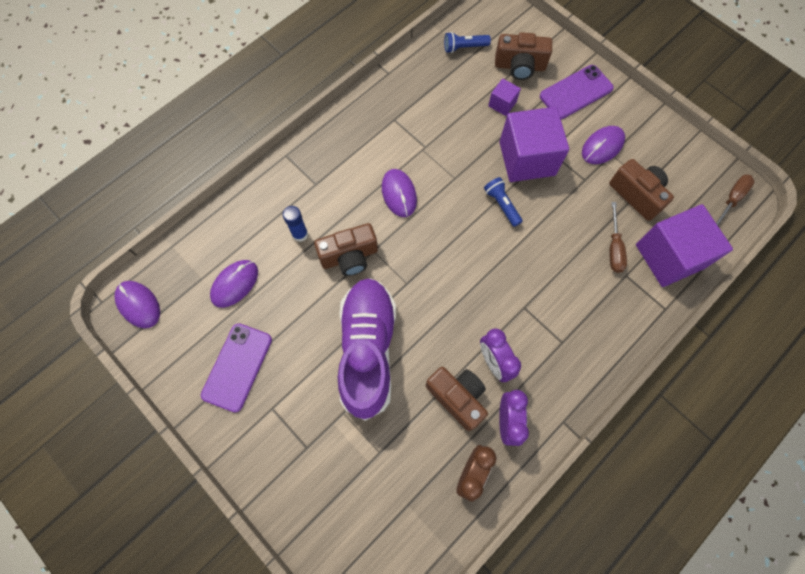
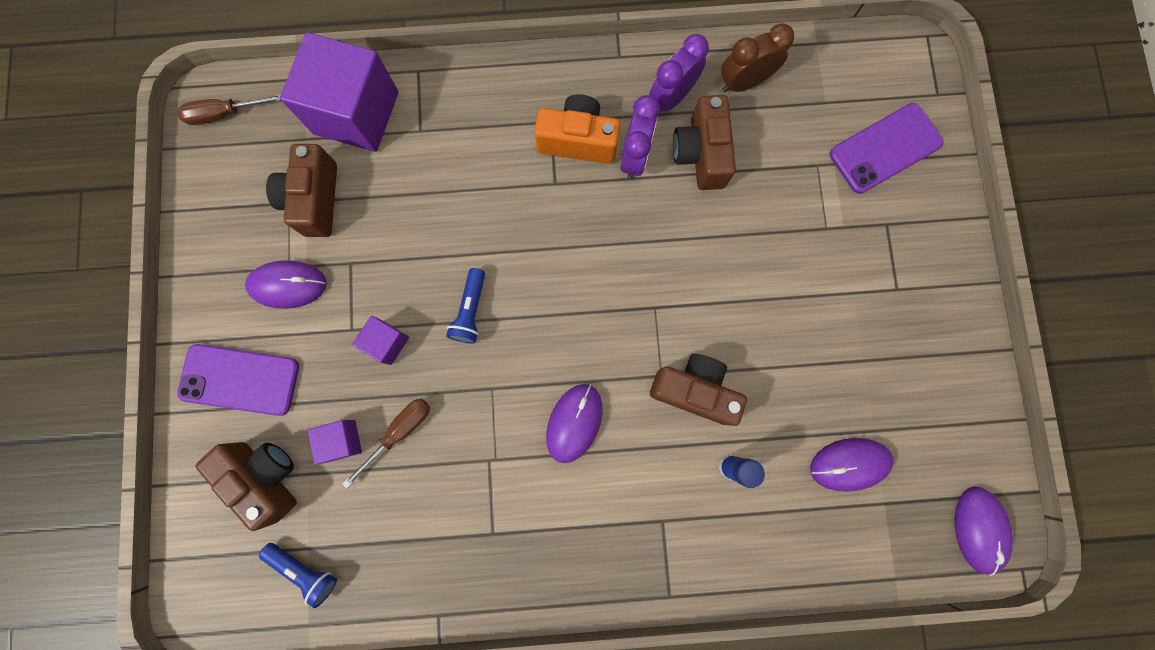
camera: 140 degrees left, 10 degrees up
(237, 367) = (907, 362): purple phone -> purple phone (885, 149)
(367, 350) = (754, 270): purple shoe -> none
(527, 158) = (386, 342): purple cube -> purple cube, size x0.46
(535, 344) = (578, 141): none -> orange camera
(614, 248) = (401, 166): brown screwdriver -> brown screwdriver (399, 432)

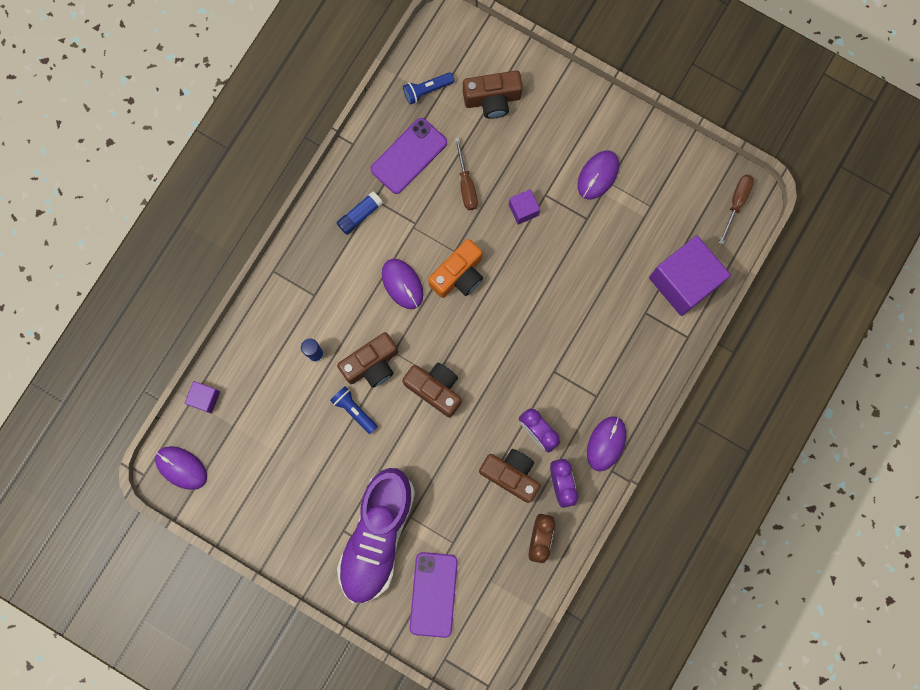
camera: 125 degrees right, 0 degrees up
(240, 379) = (558, 117): purple phone -> purple phone (408, 156)
(315, 199) = (642, 222): brown camera -> brown camera (435, 389)
(342, 440) = (484, 151): purple cube -> purple cube (205, 398)
(470, 311) = (509, 269): blue flashlight -> blue flashlight (354, 410)
(525, 538) = (360, 215): none -> blue glue stick
(578, 141) = (572, 404): orange camera -> orange camera (458, 275)
(849, 464) = (268, 422): purple mouse -> purple mouse (606, 443)
(873, 248) = (377, 536): none -> purple shoe

